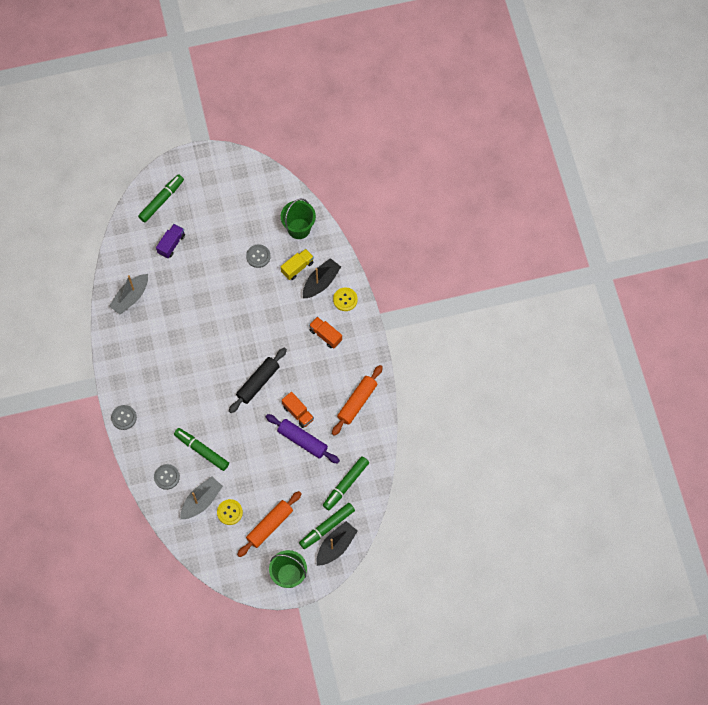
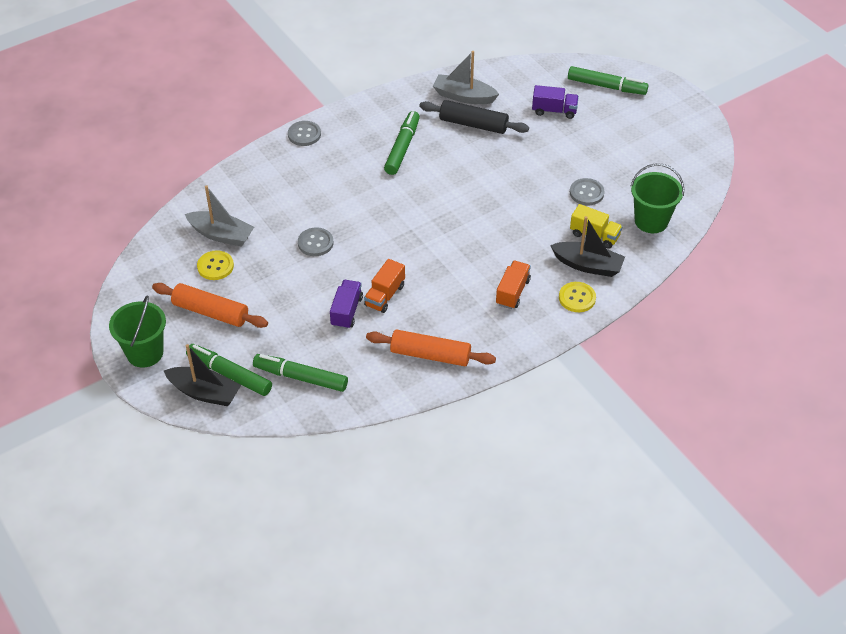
camera: 70 degrees right, 20 degrees down
(166, 477) = (241, 194): grey button -> grey button (315, 243)
(202, 450) = (290, 216): green marker -> green marker (402, 148)
(258, 382) = (409, 243): black rolling pin -> black rolling pin (473, 124)
(302, 440) = (346, 311): purple rolling pin -> purple truck

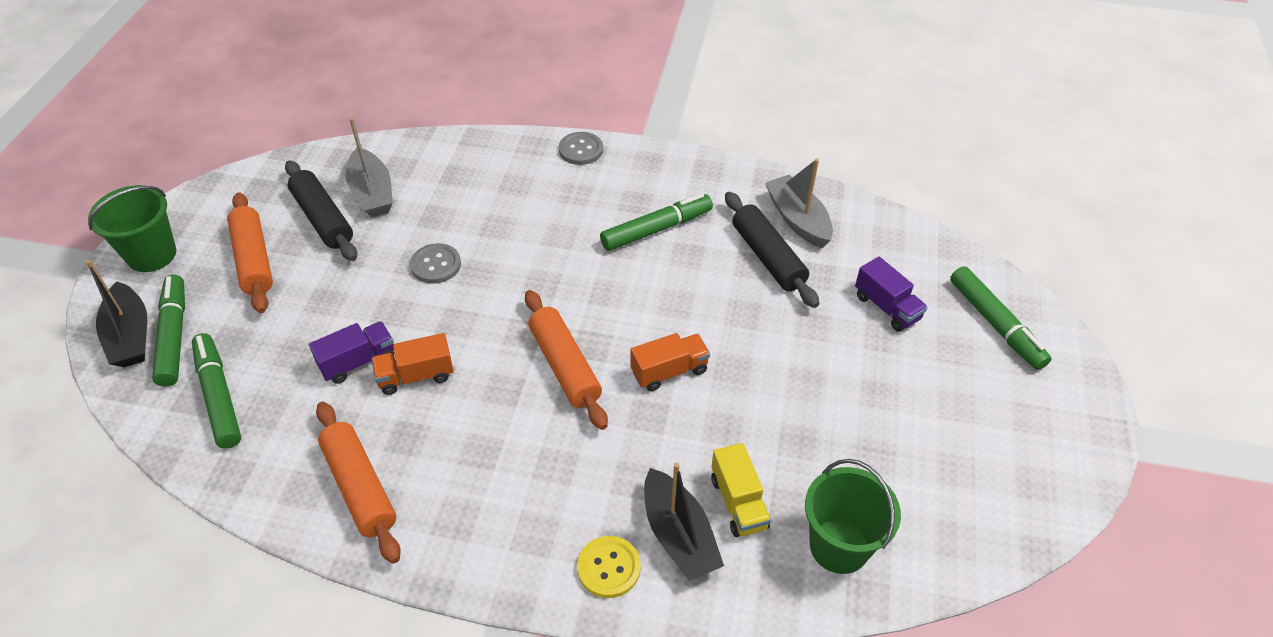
camera: 45 degrees right, 0 degrees up
(215, 266) = (323, 219): yellow button -> black rolling pin
(448, 239) = (565, 366): none -> orange rolling pin
(512, 292) = (546, 491): orange truck -> orange truck (669, 371)
(586, 193) = (799, 438): grey button -> none

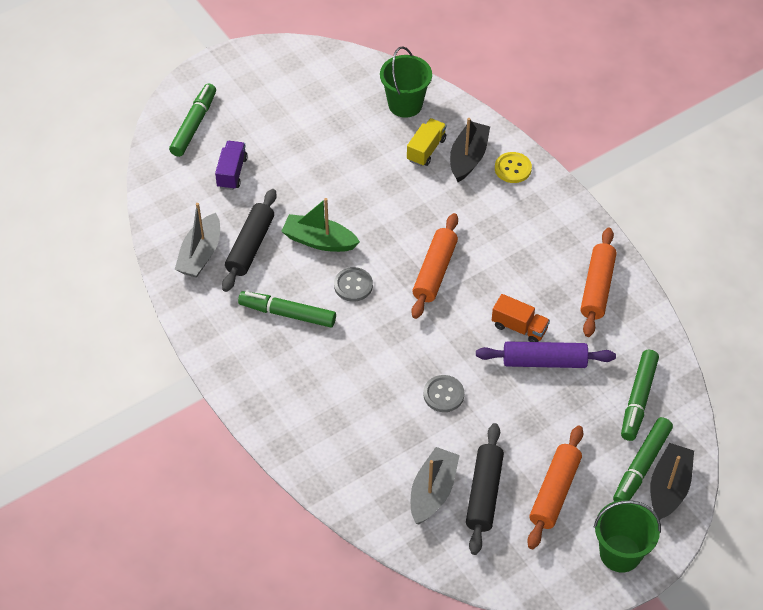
camera: 135 degrees left, 5 degrees up
(358, 362) = (544, 361): purple truck -> purple rolling pin
(581, 150) = (259, 414): grey button -> grey button (353, 285)
(669, 371) = (385, 228): orange truck -> none
(715, 309) = (319, 241): none -> green boat

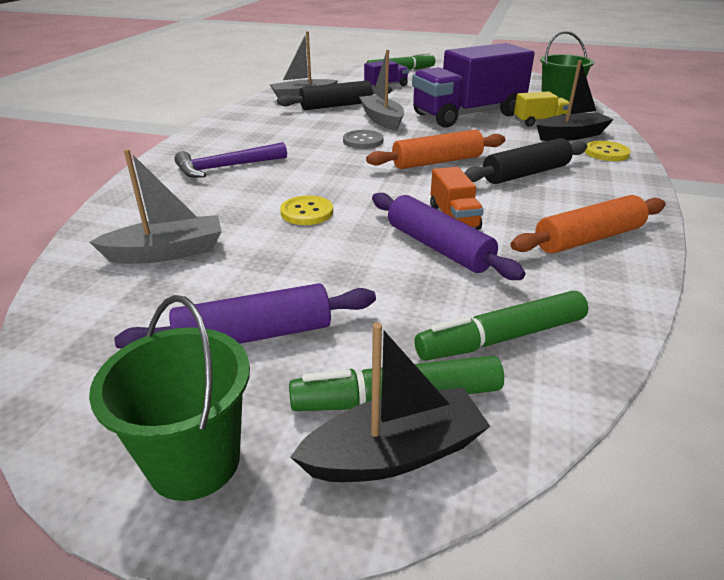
camera: 50 degrees right, 20 degrees down
(287, 314) = (295, 131): green marker -> none
(319, 241) = (382, 120): green boat -> grey boat
(323, 398) = (226, 167): none -> purple hammer
(365, 178) = (468, 115): none -> purple truck
(443, 394) = (307, 212): grey button -> yellow button
(484, 493) = (197, 284): black rolling pin -> black rolling pin (525, 174)
(554, 492) = (254, 335): orange rolling pin -> purple rolling pin

